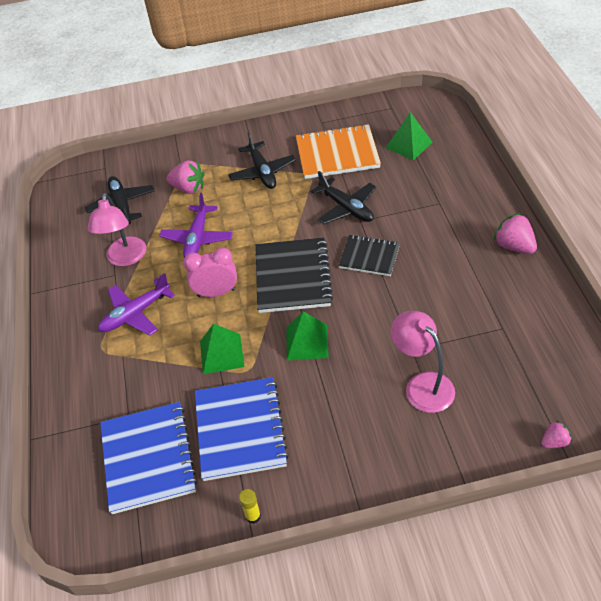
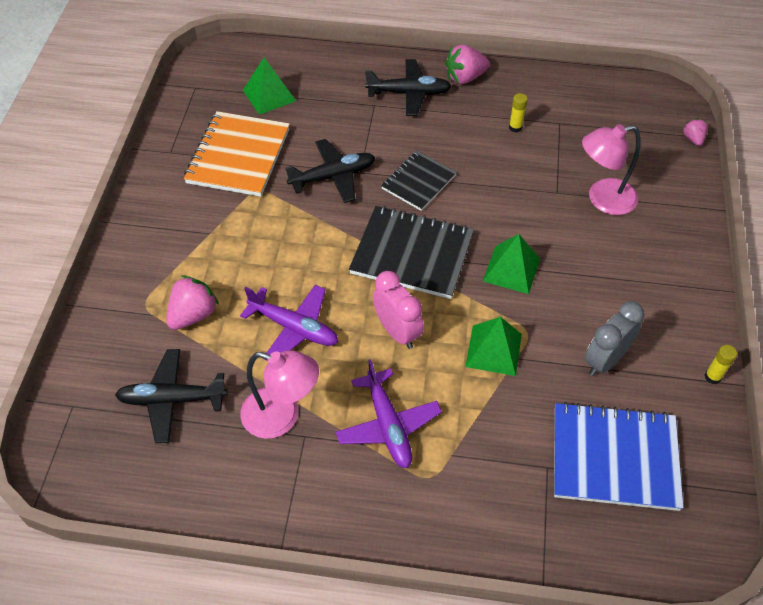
camera: 75 degrees left, 5 degrees up
(216, 292) = (397, 331): pink clock -> pink clock turned 135 degrees clockwise
(240, 430) = (605, 360): blue notebook -> grey clock
(262, 172) = (218, 232): black plane -> black plane (409, 93)
(474, 298) = (515, 127): none -> yellow glue stick

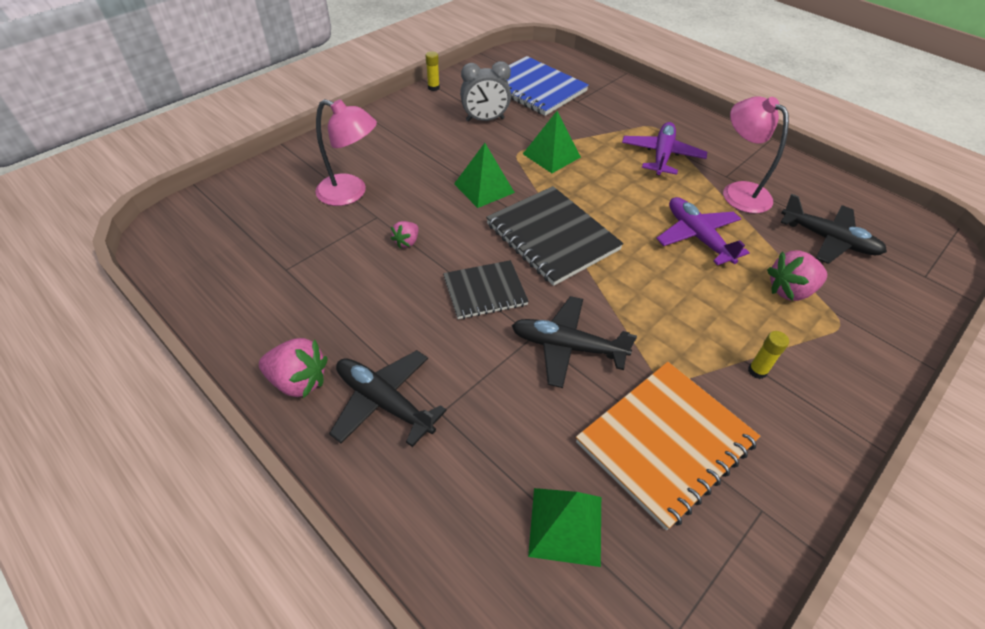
camera: 145 degrees left, 5 degrees down
(397, 331) = (612, 196): pink clock -> none
(515, 127) = (330, 289): yellow glue stick -> yellow glue stick (757, 371)
(693, 139) = (210, 193): pink strawberry -> pink strawberry (407, 242)

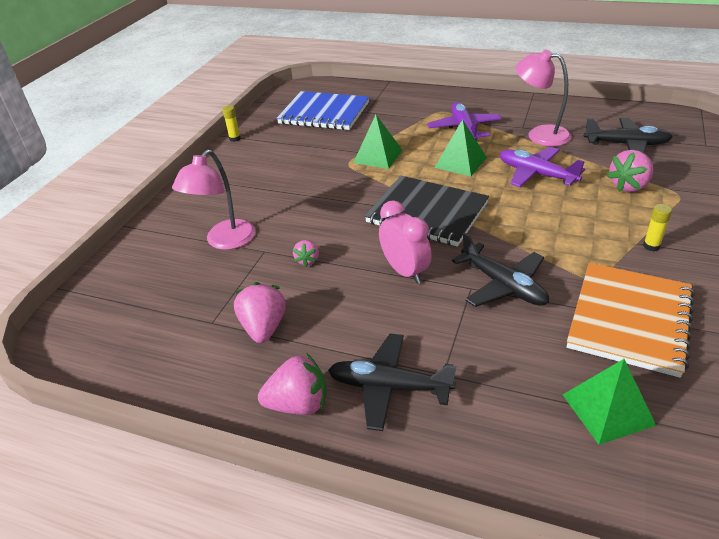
camera: 20 degrees left, 10 degrees down
(323, 294) = (264, 327): none -> pink strawberry
(351, 193) = (225, 241): pink lamp -> pink lamp turned 120 degrees clockwise
(484, 188) = (341, 197): green pyramid -> green pyramid (460, 162)
(485, 120) = (300, 148): grey clock -> none
(485, 291) = (405, 271): black notebook -> pink clock
(567, 347) = (503, 285): black plane -> black plane turned 120 degrees counterclockwise

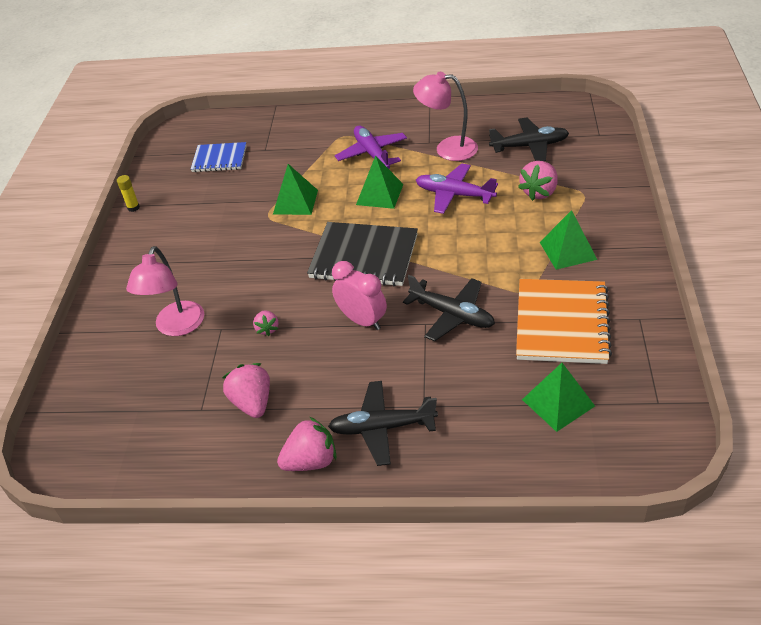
camera: 15 degrees left, 5 degrees up
(324, 113) = (219, 159): blue notebook -> blue notebook, size x0.61
(651, 246) = (568, 250): yellow glue stick -> green pyramid

